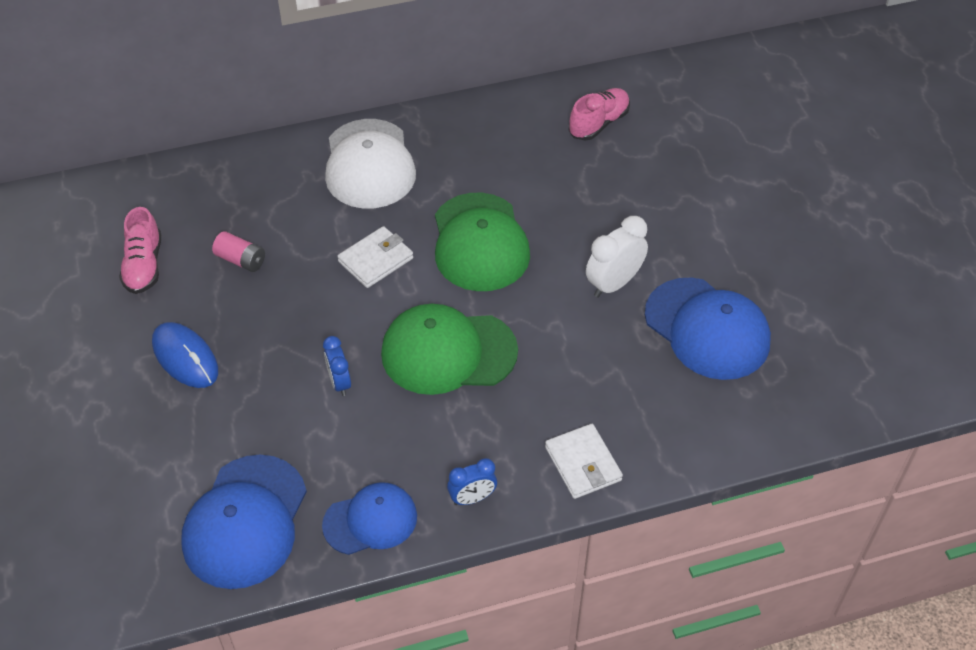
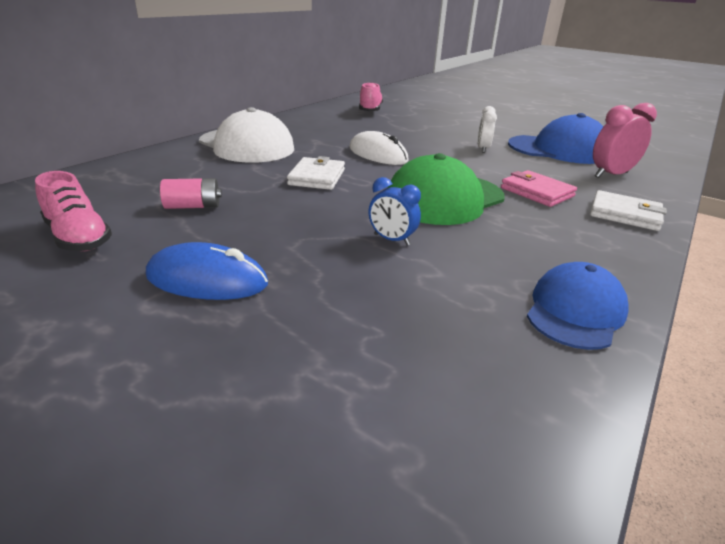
camera: 40 degrees left, 20 degrees down
(245, 522) = (471, 380): blue cap -> none
(472, 498) = (608, 259): blue clock -> none
(480, 242) = (378, 154): green cap -> white mouse
(551, 388) = (537, 192): none -> pink wallet
(613, 284) = (483, 149): white clock -> white clock, size x0.64
(684, 404) = (611, 175): none -> pink clock

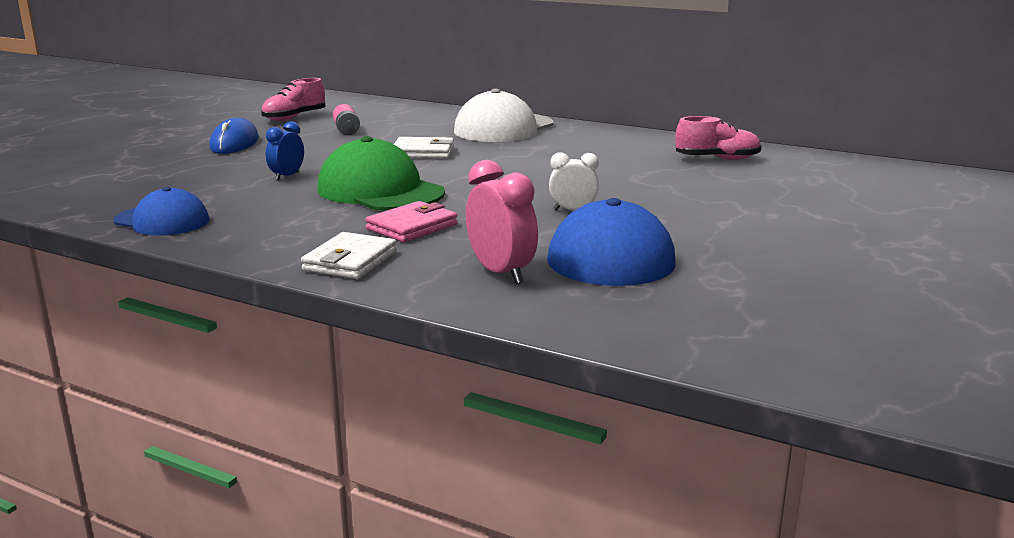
camera: 85 degrees right, 10 degrees down
(378, 154) = (509, 167): white mouse -> none

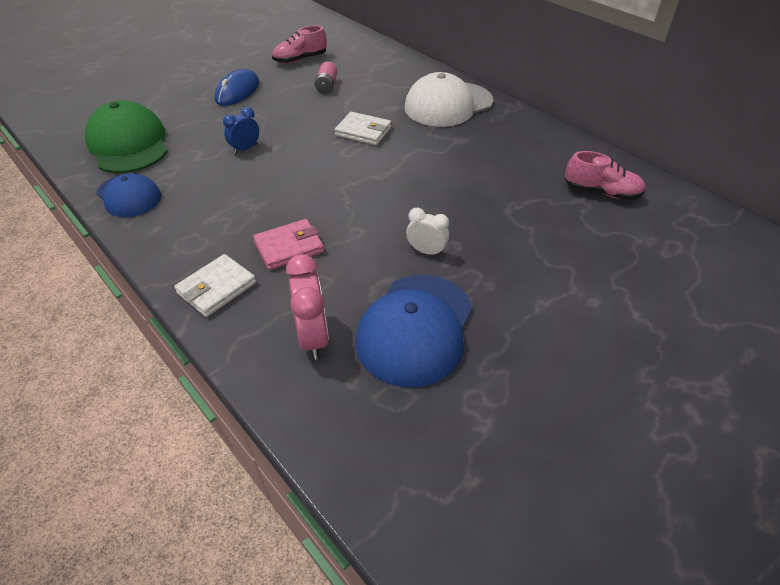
camera: 20 degrees right, 25 degrees up
(380, 191) = (297, 186): green cap -> green cap (128, 144)

